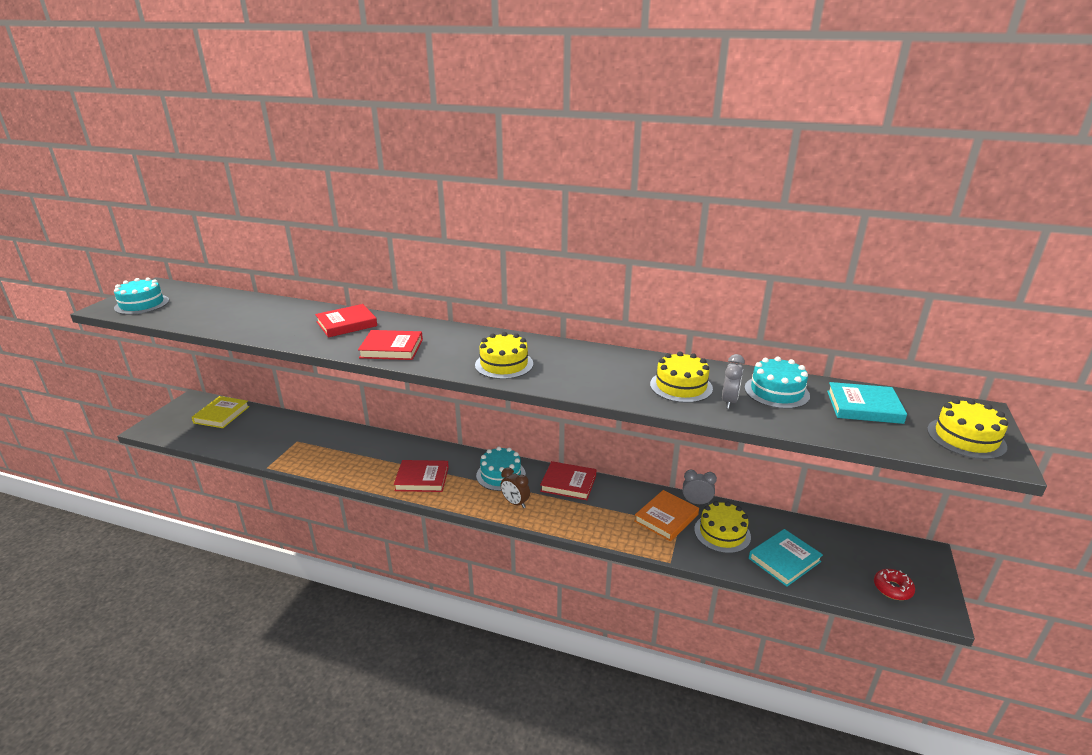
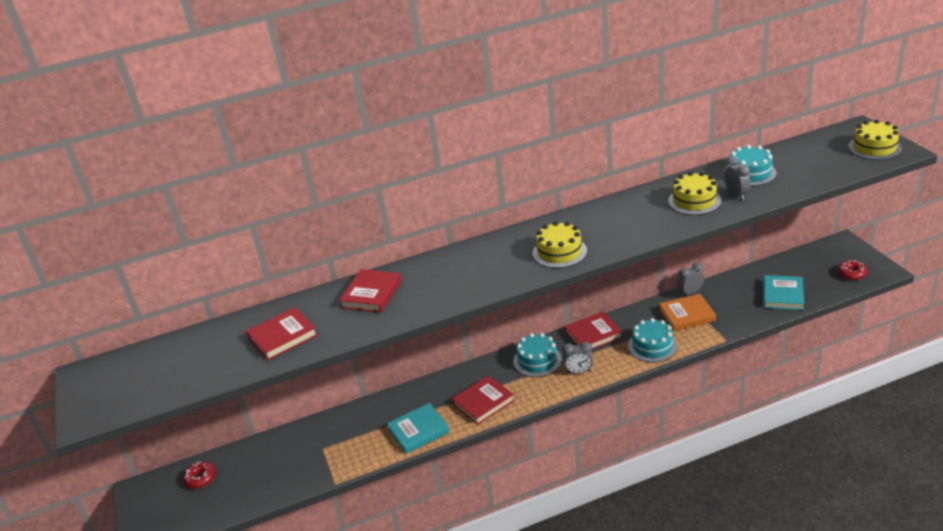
camera: 35 degrees left, 5 degrees up
(142, 304) = (118, 394): turquoise cake -> turquoise cake (652, 346)
(221, 414) = (201, 478): yellow book -> red donut
(391, 348) = (453, 290): red book -> red book (283, 337)
(515, 503) = (578, 372): brown clock -> grey clock
(666, 518) = (687, 315): orange book -> orange book turned 75 degrees clockwise
(722, 533) = (730, 302): yellow cake -> none
(864, 407) = (805, 156): turquoise book -> turquoise book (418, 431)

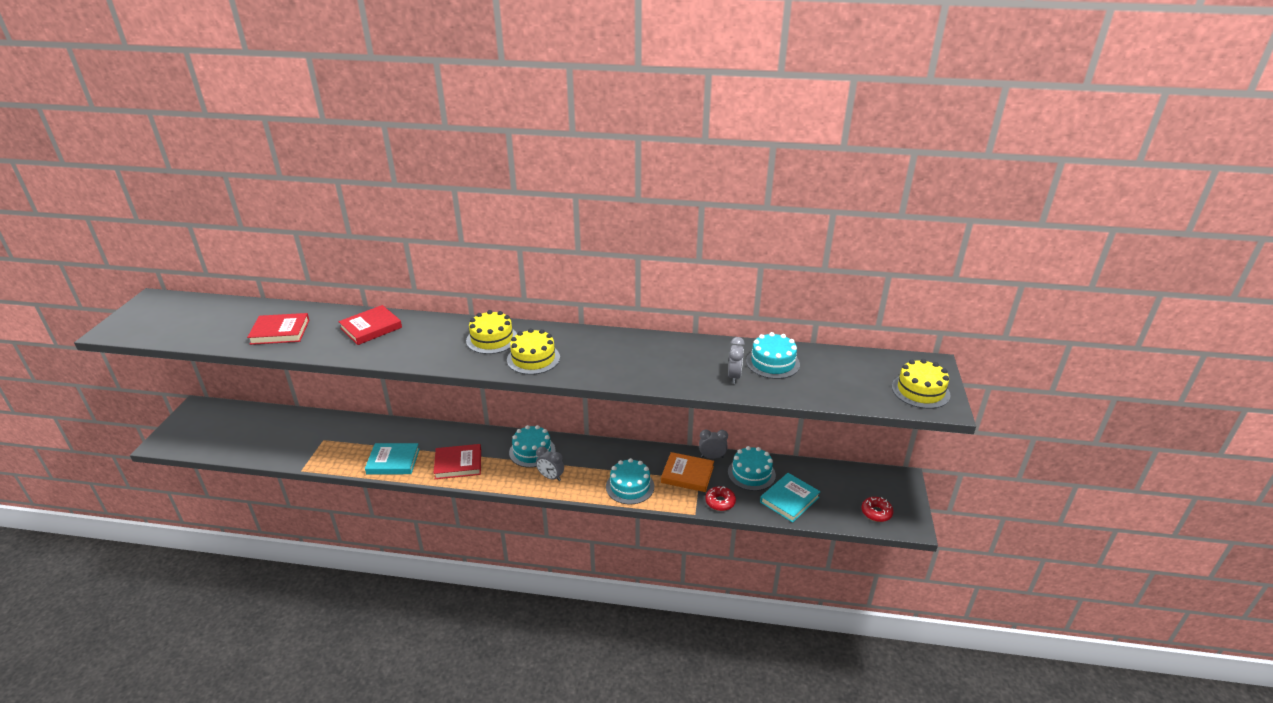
camera: 25 degrees right, 0 degrees up
(201, 478) = (235, 420): red donut -> red donut (720, 502)
(593, 335) = (596, 452): red book -> none
(694, 201) = (692, 365): yellow cake -> yellow cake (492, 339)
(734, 290) = (751, 473): none -> turquoise cake

